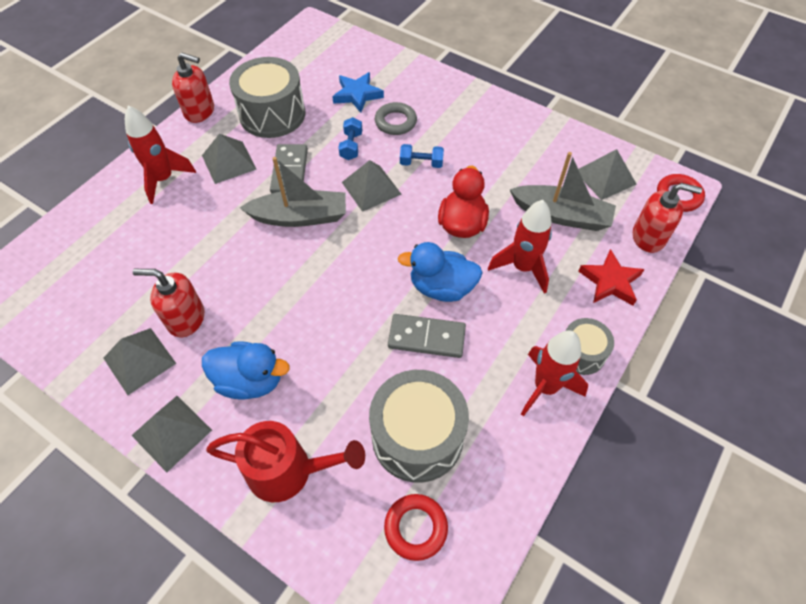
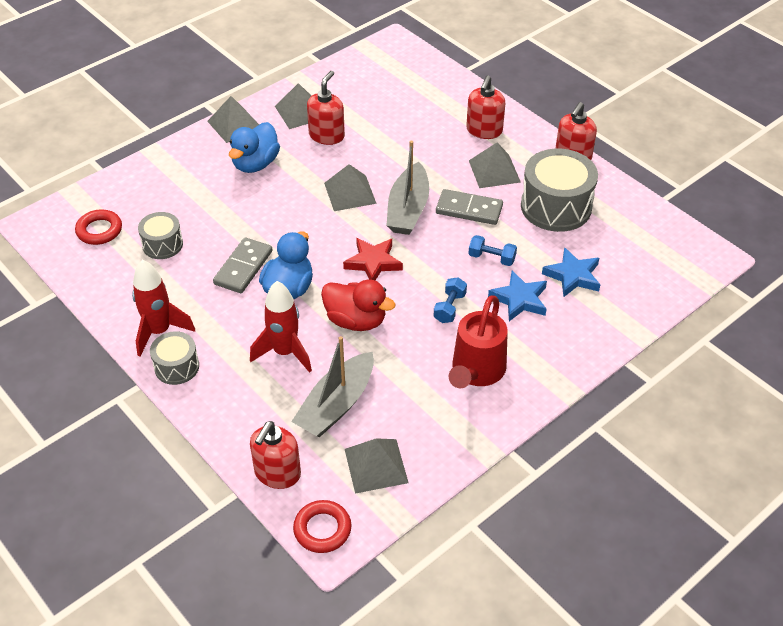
camera: 105 degrees right, 10 degrees down
(164, 179) = (484, 130): red rocket -> red soap dispenser
(289, 471) = (175, 176): red watering can -> red watering can (476, 372)
(371, 188) = (427, 263): grey pyramid -> grey pyramid (350, 193)
(395, 122) = (519, 299): grey ring -> blue star
(417, 436) = (162, 244): grey drum -> grey drum, size x0.55
(610, 281) = (239, 417): red star -> red star (373, 262)

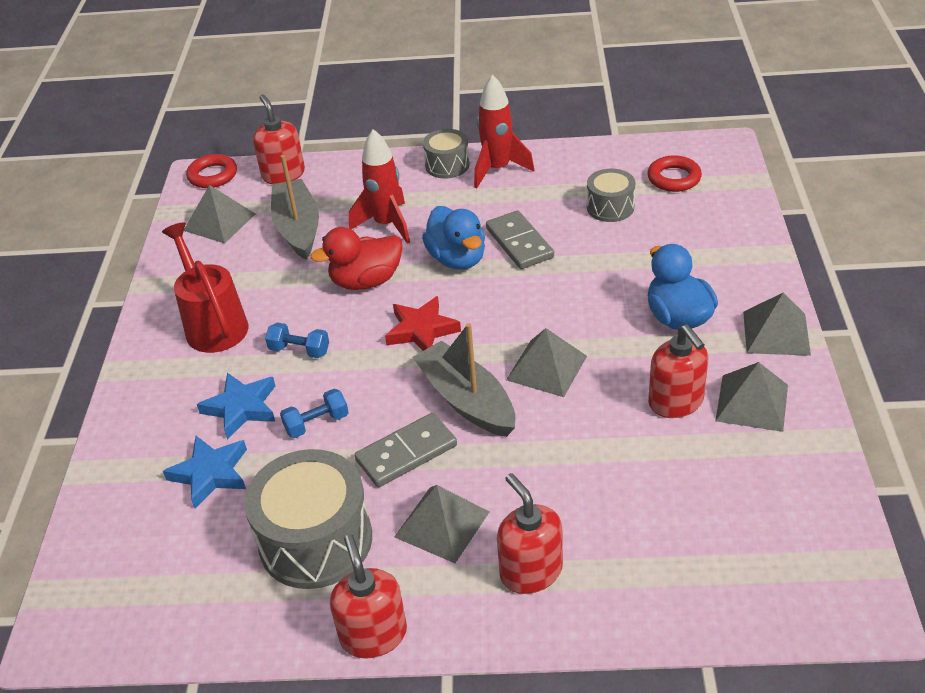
camera: 135 degrees right, 5 degrees down
(449, 307) = (299, 350): blue dumbbell -> blue dumbbell turned 45 degrees counterclockwise

